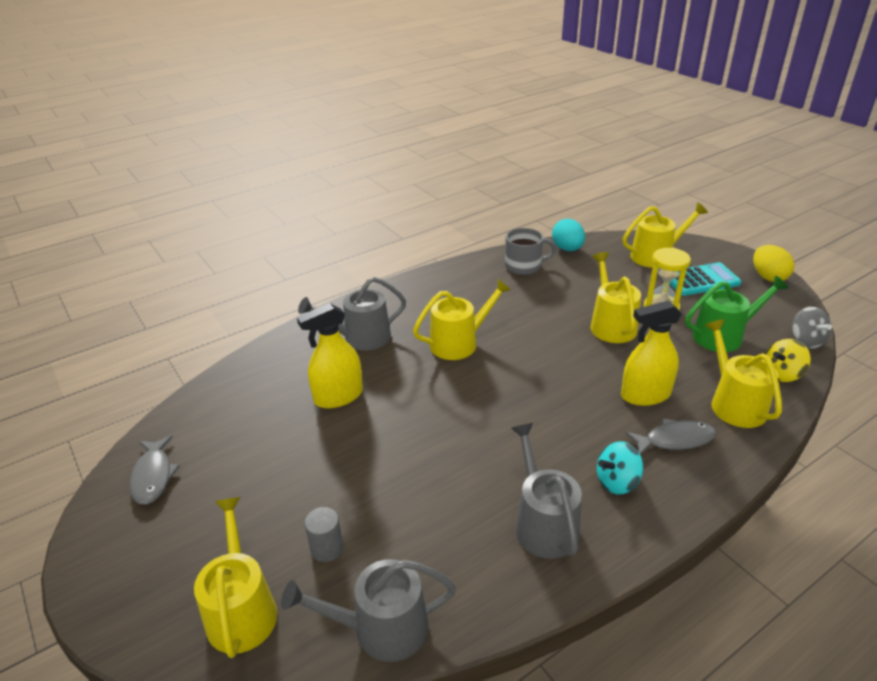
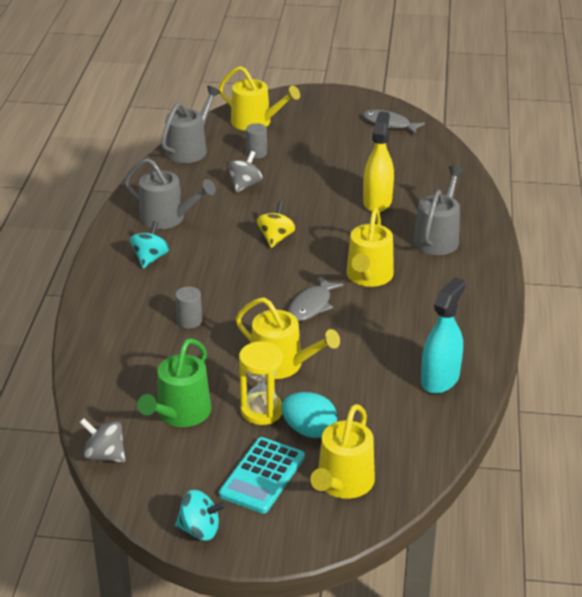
camera: 130 degrees right, 0 degrees up
(408, 508) = (245, 185): none -> grey spinning top
(524, 266) = (440, 379): grey mug -> turquoise spray bottle
(567, 249) = (437, 431): turquoise egg -> turquoise egg (309, 430)
(645, 395) = (189, 321): yellow spray bottle -> grey cylinder
(675, 440) = (139, 302): grey fish -> grey fish (312, 305)
(734, 403) = (121, 353): yellow watering can -> none
(768, 277) = (200, 530): yellow egg -> turquoise spinning top
(782, 374) = (103, 403): yellow spinning top -> yellow spinning top (276, 238)

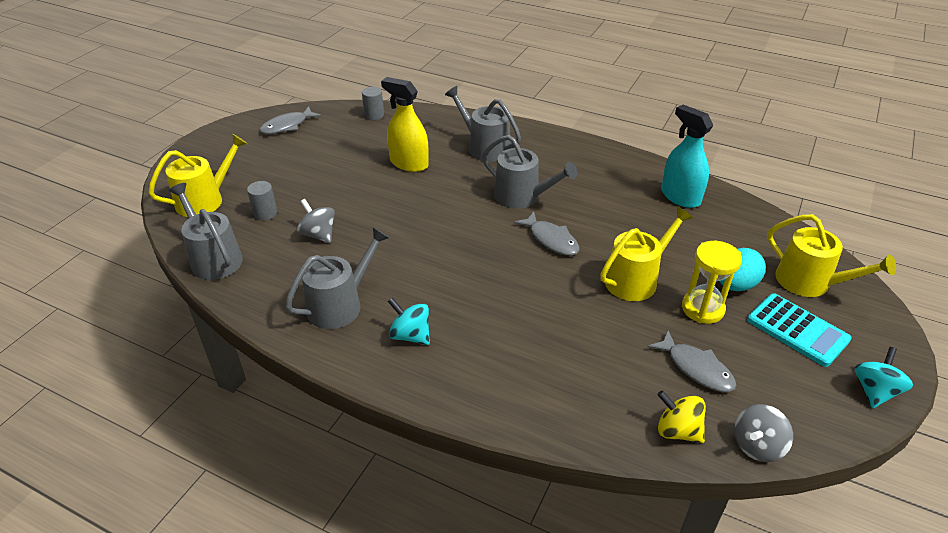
camera: 70 degrees left, 5 degrees up
(180, 413) = (696, 368): green watering can -> grey fish
(189, 321) = (541, 328): grey cylinder -> grey cylinder (374, 115)
(276, 238) = (428, 236): yellow spinning top -> yellow spinning top (677, 431)
(368, 276) = (522, 197): yellow watering can -> grey watering can

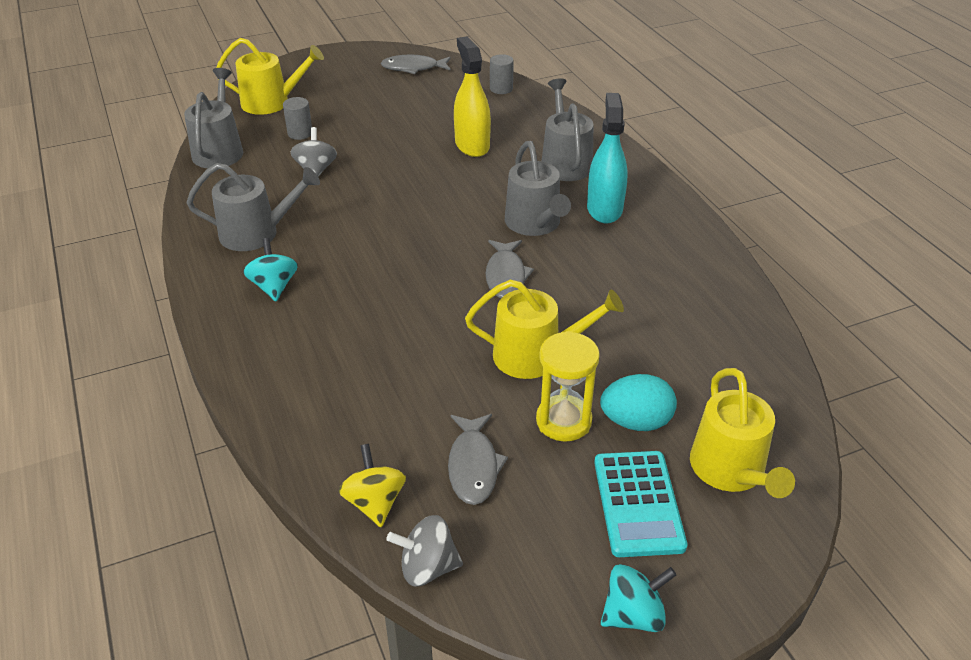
camera: 40 degrees right, 0 degrees up
(680, 197) = (708, 306): turquoise spray bottle -> turquoise spray bottle (604, 209)

